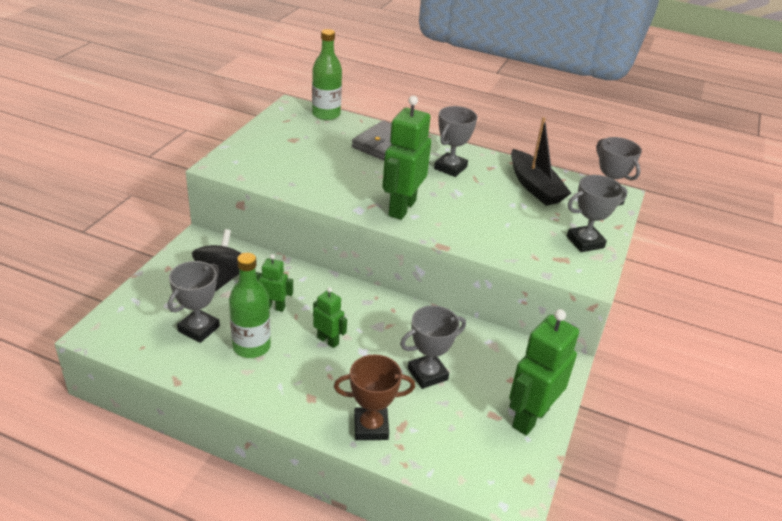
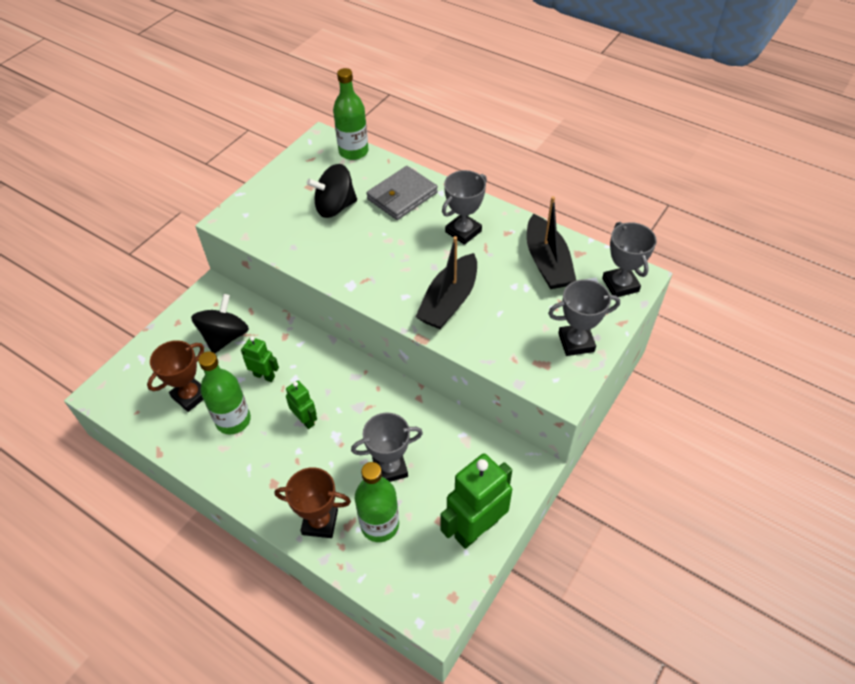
camera: 15 degrees right, 15 degrees up
(199, 329) = (190, 396): grey trophy -> brown trophy
(323, 153) = (335, 207): none -> black spinning top
(401, 208) = (395, 285): green robot -> none
(433, 423) = (379, 525): none -> green bottle
(457, 218) = (449, 301): none -> black boat

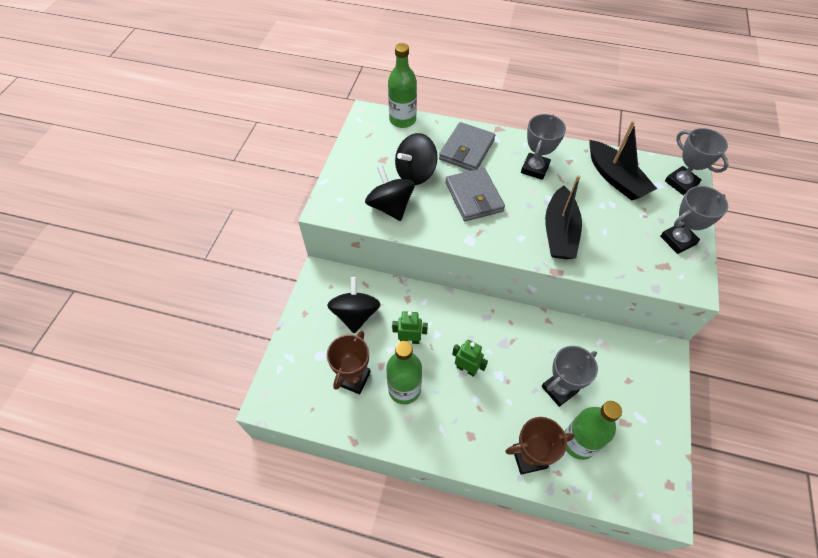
camera: 20 degrees left, 5 degrees up
(290, 233) = (390, 207): none -> black spinning top
(380, 244) = (474, 197): none -> grey wallet
(475, 528) = (654, 419): green robot -> none

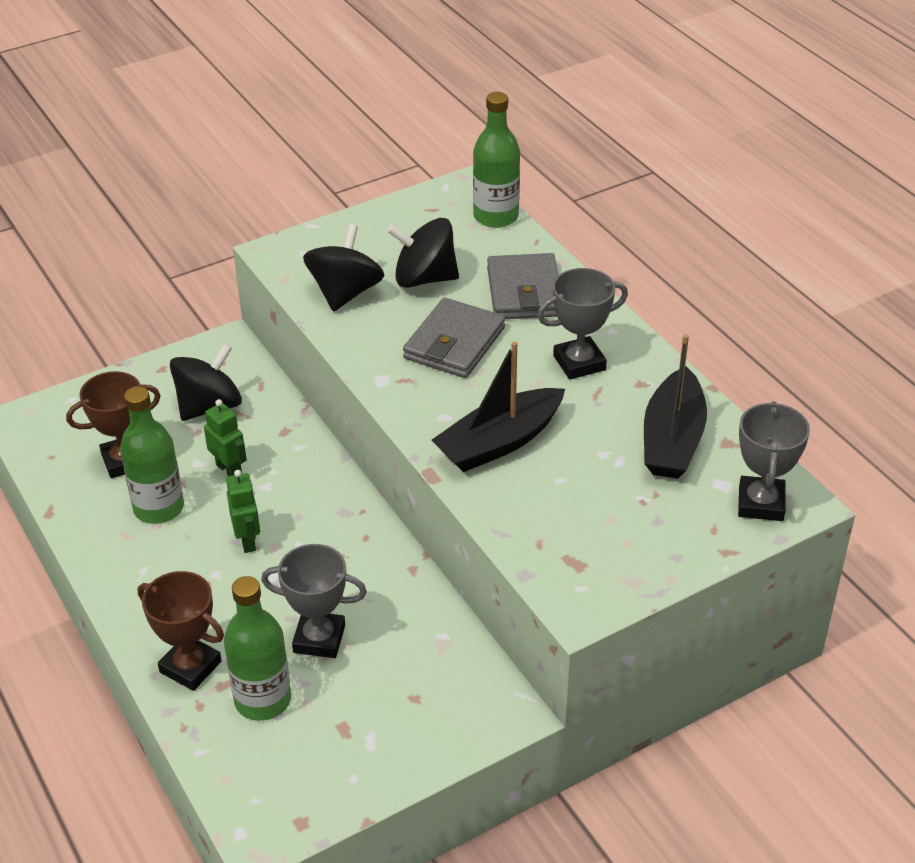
camera: 45 degrees right, 15 degrees down
(466, 150) = (524, 292): grey wallet -> grey wallet turned 75 degrees counterclockwise
(677, 240) = (641, 553): grey trophy -> none

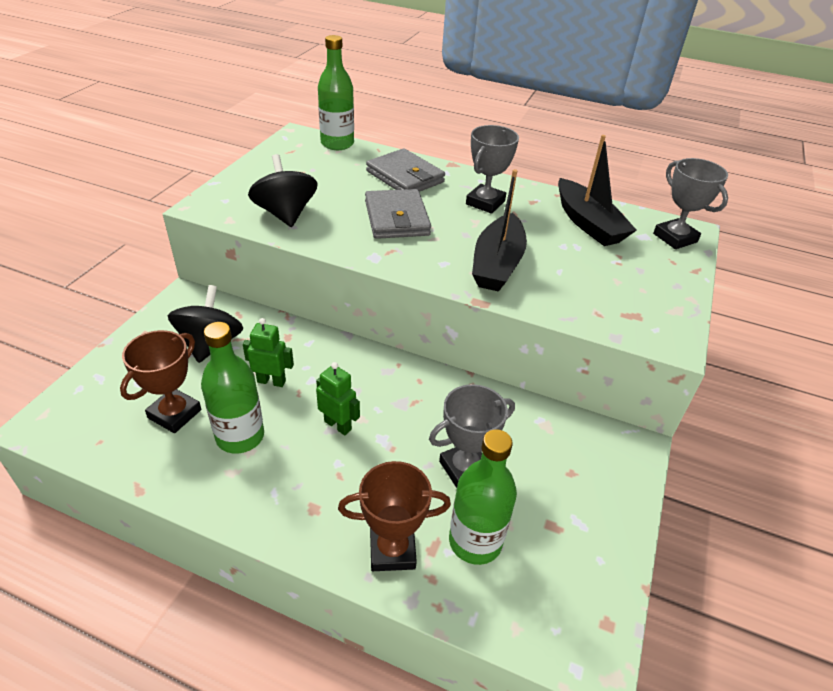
camera: 40 degrees left, 0 degrees up
(424, 278) = (332, 189): black spinning top -> none

